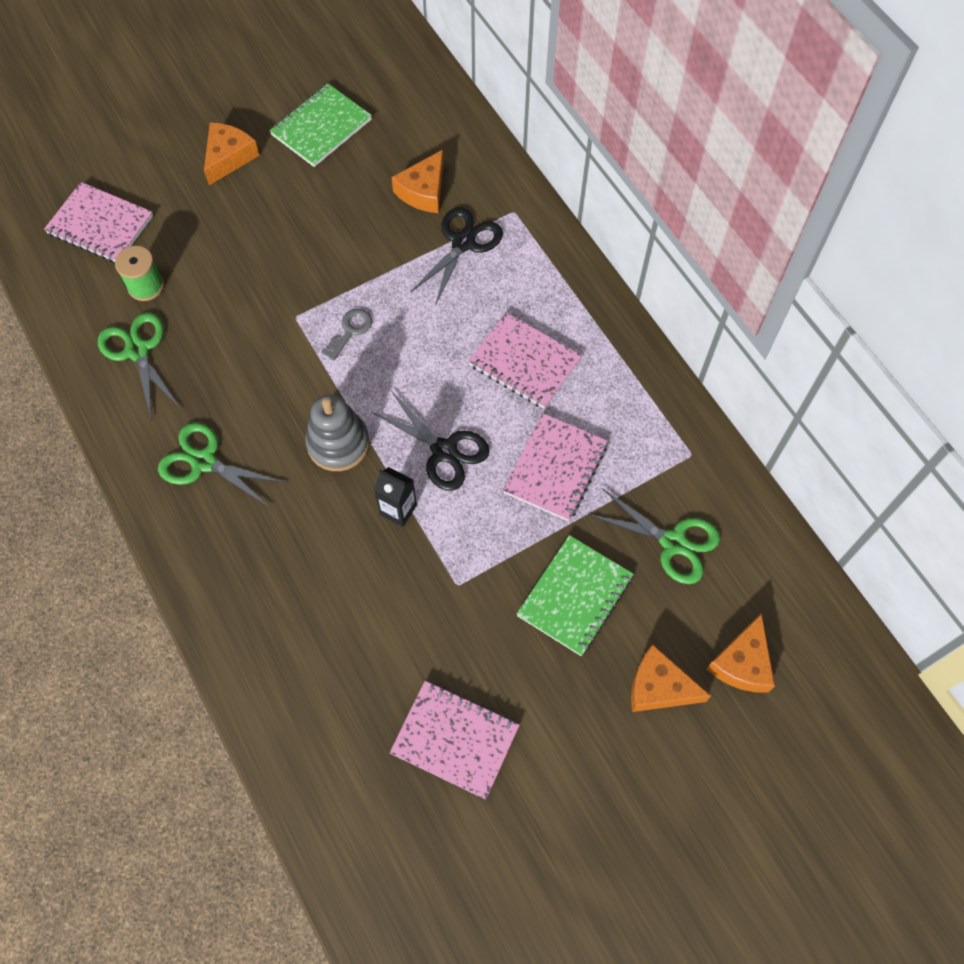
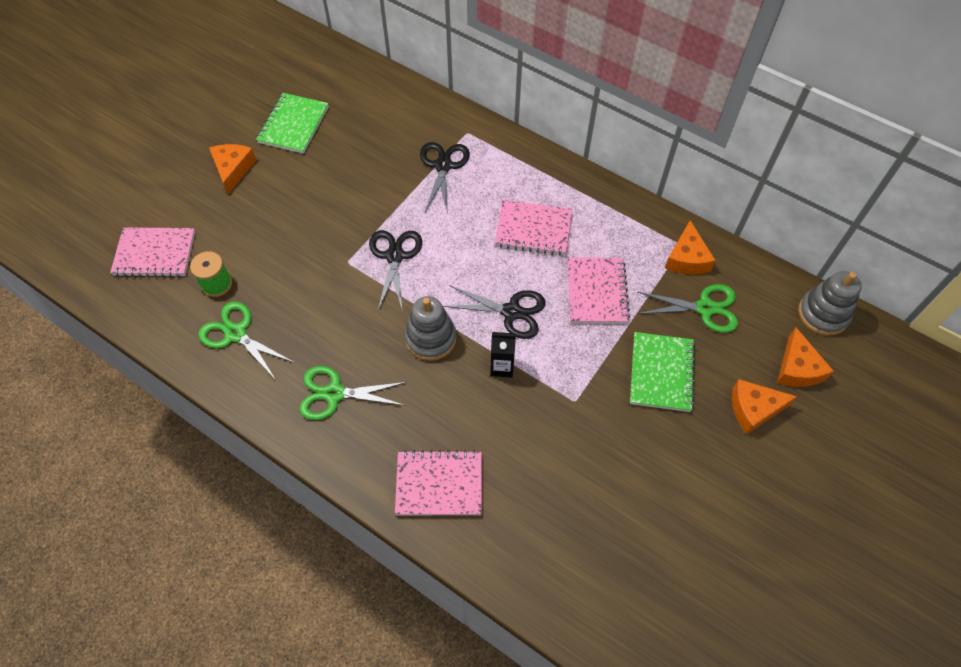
camera: 25 degrees left, 5 degrees down
(350, 331) = (395, 256): grey key -> black scissors
(423, 191) = (394, 141): orange cheese -> orange cheese (687, 258)
(455, 740) = (637, 511): pink notebook -> pink notebook (439, 484)
(816, 612) = (823, 314): none -> grey stacking toy

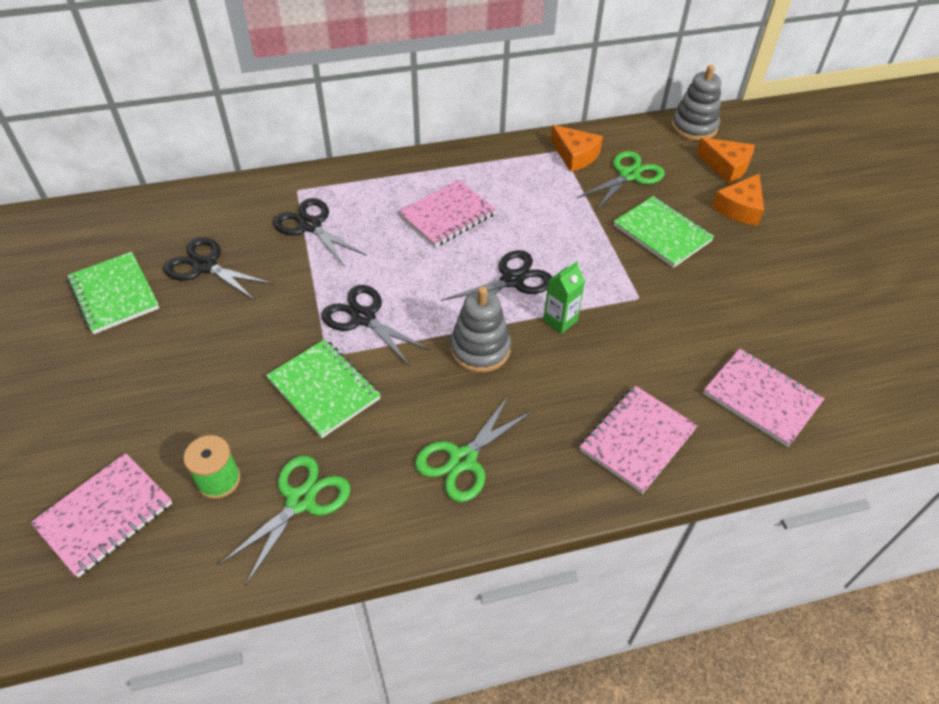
camera: 50 degrees left, 10 degrees down
(233, 169) = (96, 375): orange cheese -> none
(236, 334) = (301, 501): green scissors -> green scissors turned 135 degrees clockwise
(321, 281) = (324, 389): none -> green notebook
(356, 145) = (205, 266): none -> black scissors
(502, 367) = (560, 321): black carton -> green carton
(596, 292) = (550, 220): pink notebook -> pink notebook (761, 398)

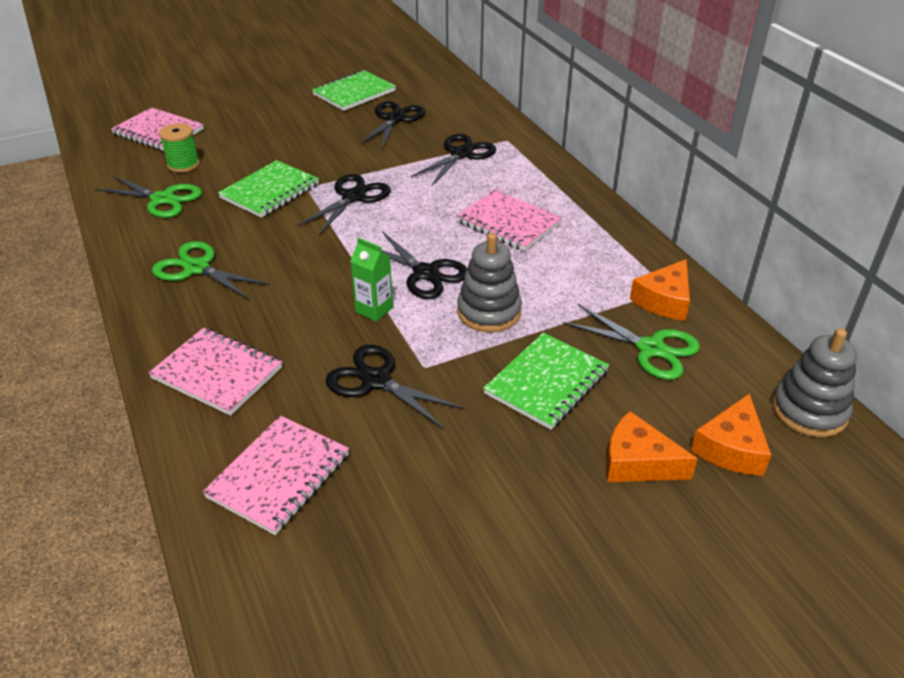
camera: 80 degrees right, 10 degrees down
(480, 349) = (326, 263): grey stacking toy -> grey stacking toy (489, 312)
(654, 329) = (376, 380): none -> black scissors

